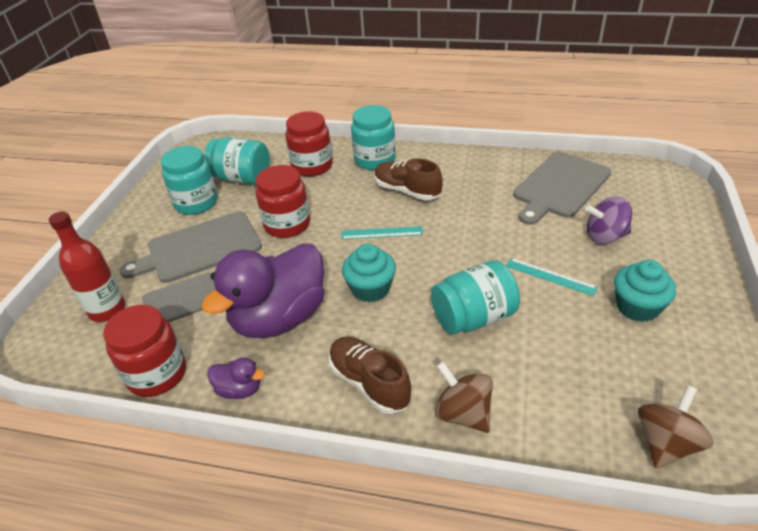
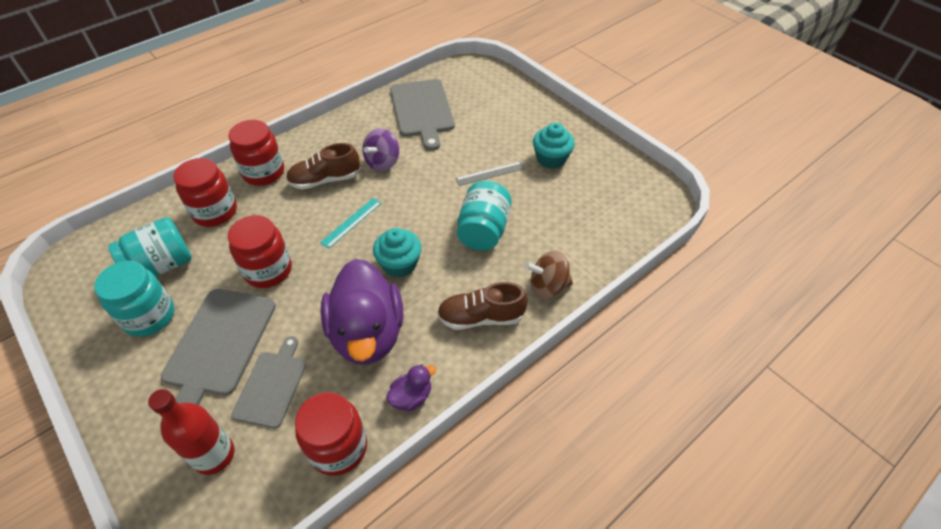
camera: 55 degrees left, 10 degrees up
(375, 160) = (264, 172): turquoise jar -> red jar
(550, 276) = (490, 173): turquoise ruler -> grey ruler
(605, 236) = (487, 128): purple spinning top -> purple spinning top (383, 162)
(666, 443) = (640, 219): brown spinning top -> none

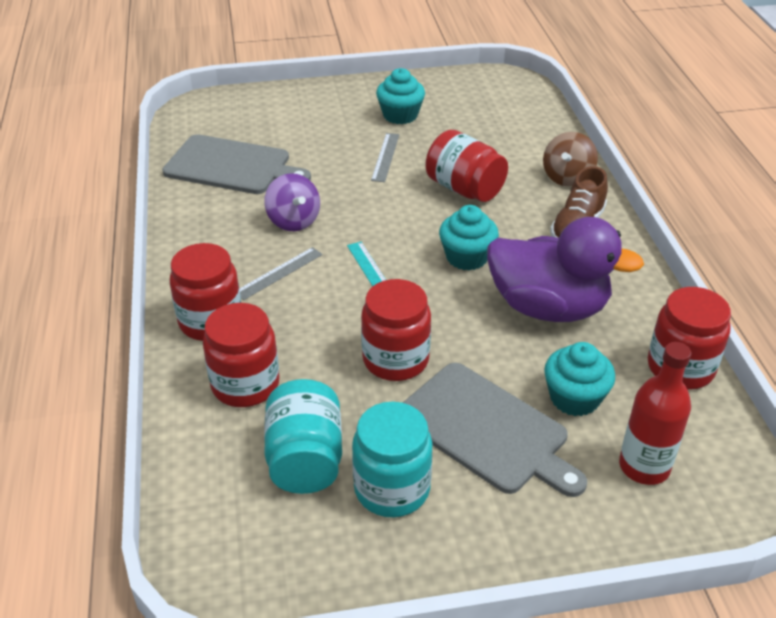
camera: 60 degrees left, 10 degrees down
(272, 385) = (574, 398): grey cutting board -> turquoise cupcake
(325, 180) = (279, 273): brown shoe -> grey ruler
(411, 397) = (646, 301): purple duck -> none
(483, 231) = (464, 189): turquoise jar -> red jar

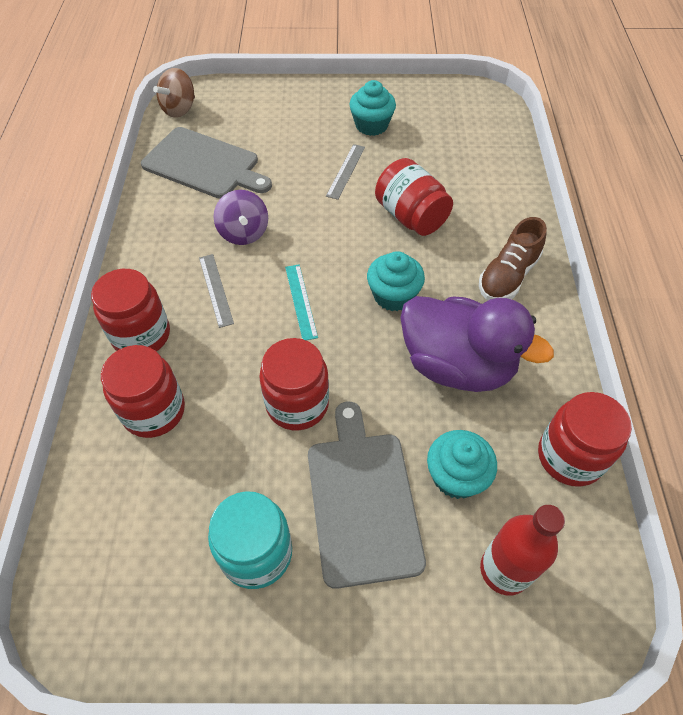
camera: 10 degrees right, 15 degrees up
(279, 273) = (216, 289): grey ruler -> grey ruler turned 75 degrees counterclockwise
(305, 459) = (186, 505): turquoise jar -> none
(486, 430) = (362, 500): grey cutting board -> grey cutting board turned 150 degrees counterclockwise
(567, 177) = (512, 216): brown spinning top -> brown spinning top (179, 109)

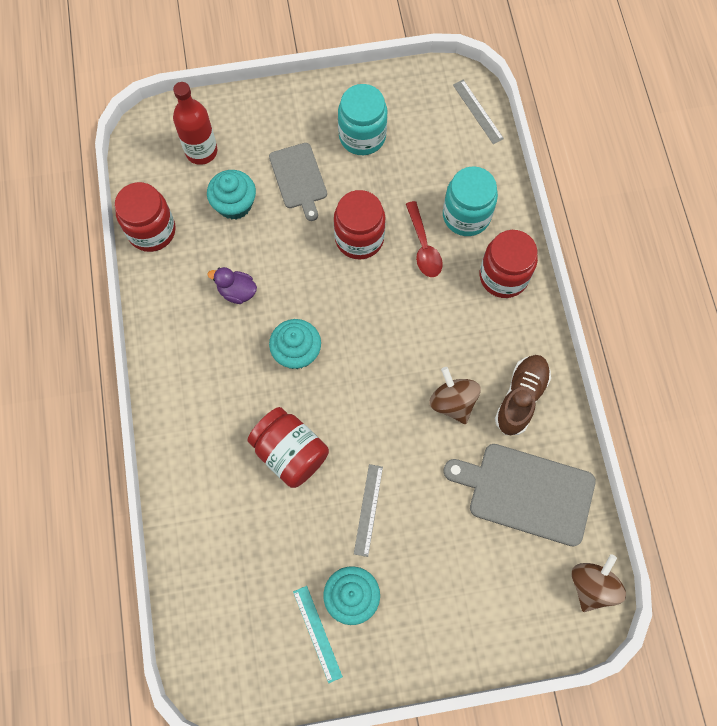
camera: 170 degrees right, 15 degrees up
(154, 411) = (466, 216): red jar -> turquoise jar
(216, 289) = (457, 332): grey ruler -> grey ruler (477, 111)
(221, 382) = (423, 246): none -> red spoon
(244, 233) = (452, 402): purple spinning top -> brown spinning top
(301, 301) = (378, 332): turquoise ruler -> turquoise ruler (317, 633)
(362, 500) = (299, 178): grey cutting board -> grey cutting board, size x0.64
(457, 365) = (237, 292): purple duck -> purple duck, size x0.42
(508, 276) = (192, 392): brown shoe -> brown shoe (520, 398)

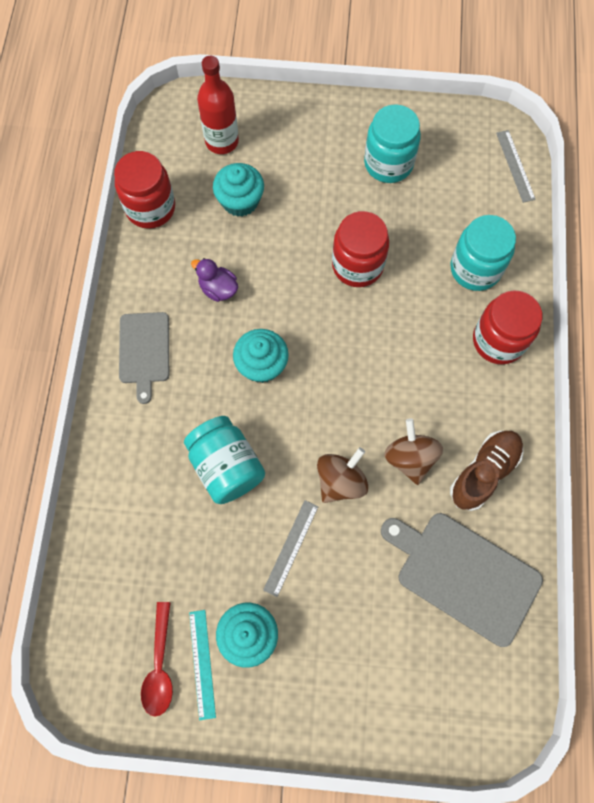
camera: 15 degrees right, 0 degrees up
(290, 453) = (226, 466): red jar -> turquoise jar
(299, 178) = (312, 190): grey cutting board -> grey cutting board (144, 351)
(423, 246) = (422, 289): red spoon -> red spoon (160, 666)
(592, 585) = (509, 695): brown spinning top -> brown spinning top (341, 481)

